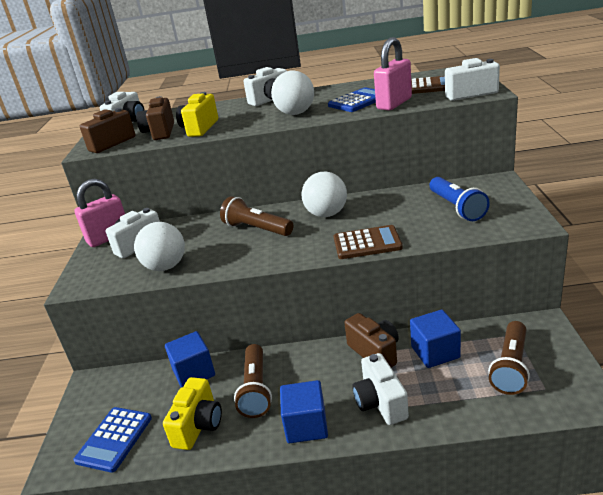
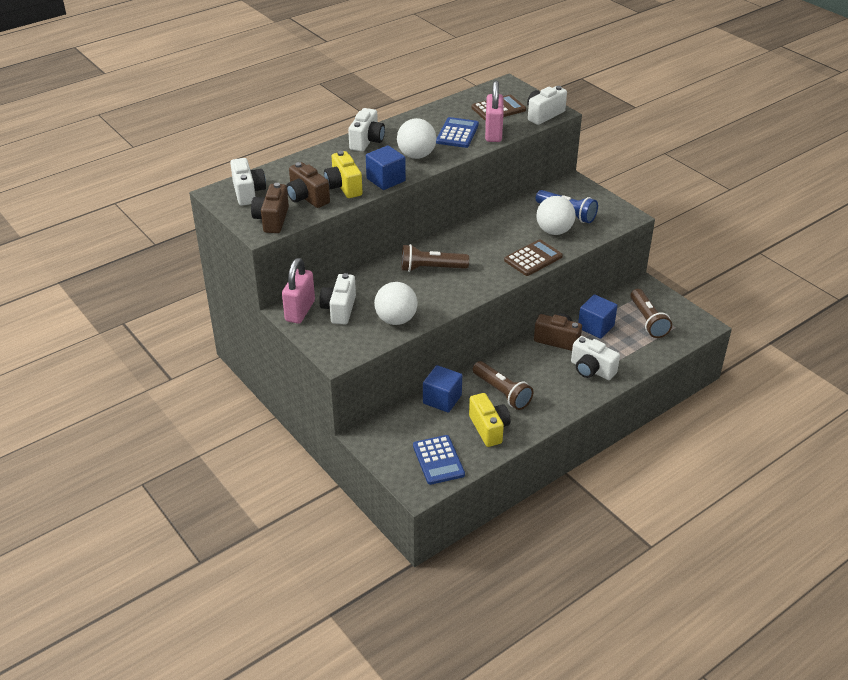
camera: 40 degrees left, 10 degrees up
(306, 425) = (560, 400): blue cube -> blue cube (386, 180)
(326, 214) = (474, 241): white ball -> white ball (554, 231)

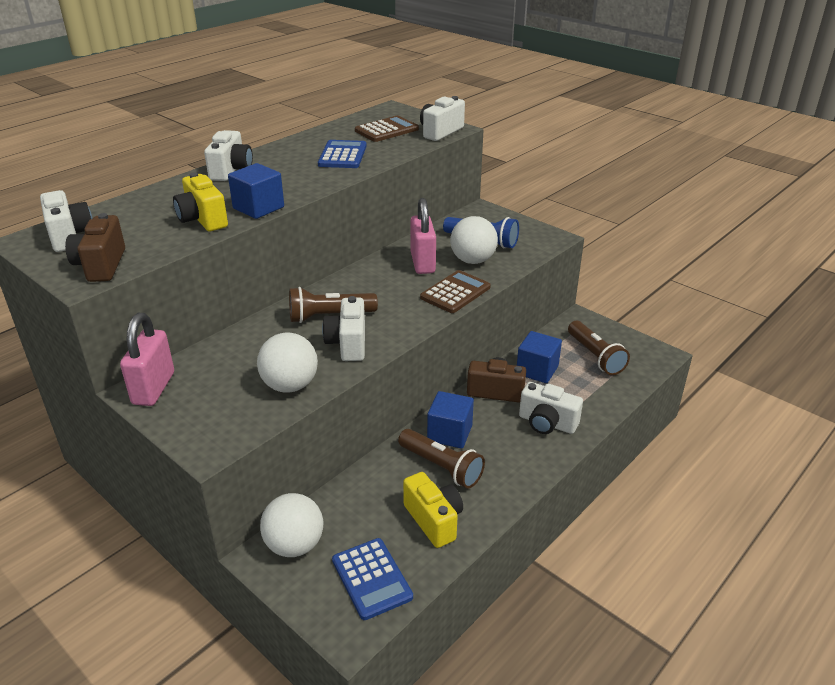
camera: 10 degrees left, 5 degrees down
(307, 198) = (152, 236): brown camera -> none
(339, 309) = (210, 380): white camera -> white camera (348, 343)
(416, 155) = (295, 180): white ball -> white ball (294, 545)
(442, 399) = (364, 486): blue cube -> blue cube (449, 433)
(493, 133) = (386, 152): pink padlock -> pink padlock (422, 263)

